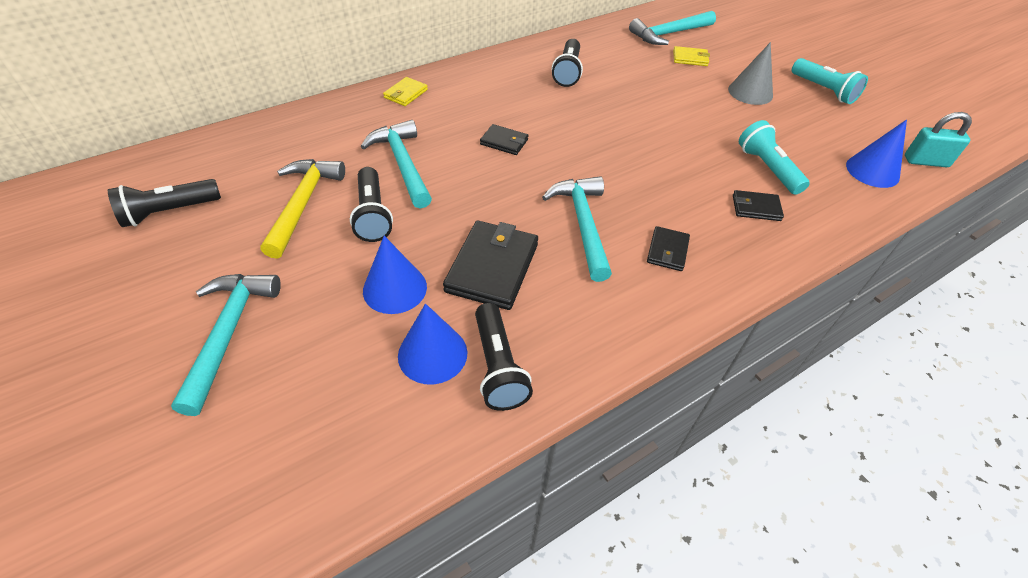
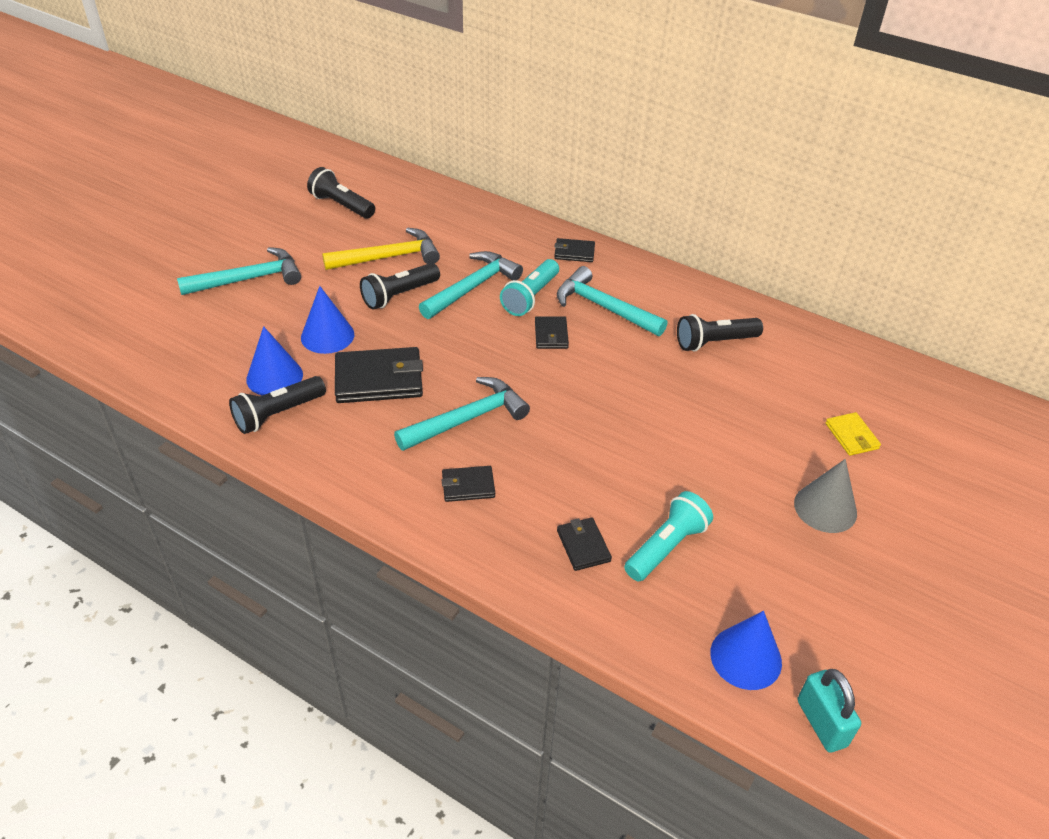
camera: 65 degrees right, 5 degrees down
(406, 94) = (574, 252): yellow wallet -> black wallet
(669, 34) = (893, 404): turquoise hammer -> turquoise hammer (603, 307)
(823, 90) = (908, 588): turquoise flashlight -> turquoise flashlight (531, 297)

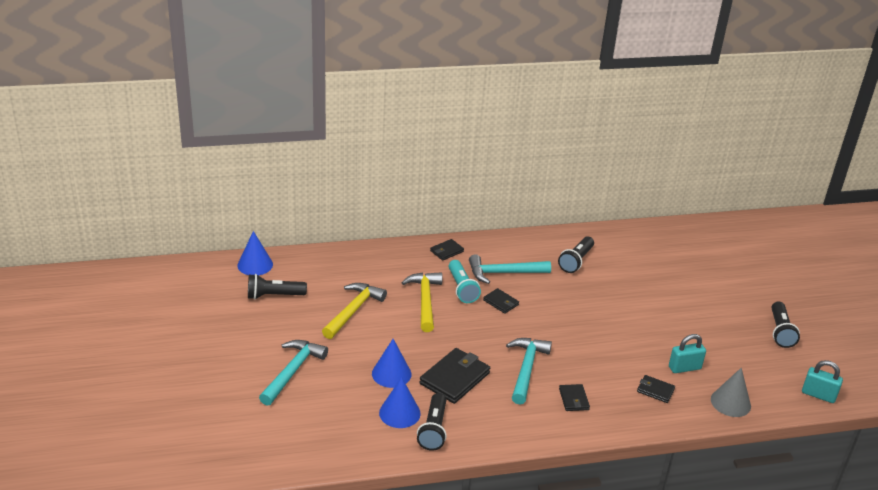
camera: 45 degrees left, 10 degrees down
(399, 295) = (394, 328): black flashlight -> black flashlight (780, 332)
(468, 486) = (574, 399): black wallet -> black wallet turned 45 degrees counterclockwise
(473, 287) = (425, 300): turquoise hammer -> yellow hammer
(666, 547) = (684, 368): turquoise flashlight -> turquoise padlock
(746, 657) = (767, 390): blue cone -> blue cone (255, 265)
(825, 508) = (715, 310): grey cone -> grey cone (730, 402)
(851, 436) = (684, 272): yellow wallet -> none

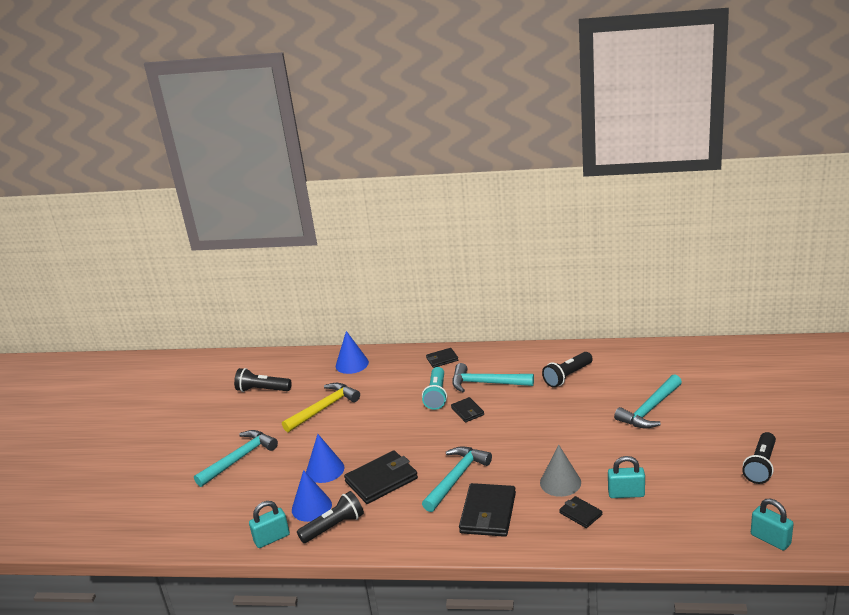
camera: 25 degrees right, 5 degrees down
(255, 265) = (262, 361): blue cone -> blue cone (352, 364)
(377, 449) = (272, 538): none -> turquoise padlock
(425, 300) = (395, 404): yellow hammer -> none
(433, 430) = (334, 526): black flashlight -> black flashlight turned 150 degrees counterclockwise
(574, 399) = (488, 513): black wallet -> black wallet, size x1.86
(665, 288) = (650, 410): none -> turquoise hammer
(730, 402) = (659, 536): grey cone -> grey cone (560, 482)

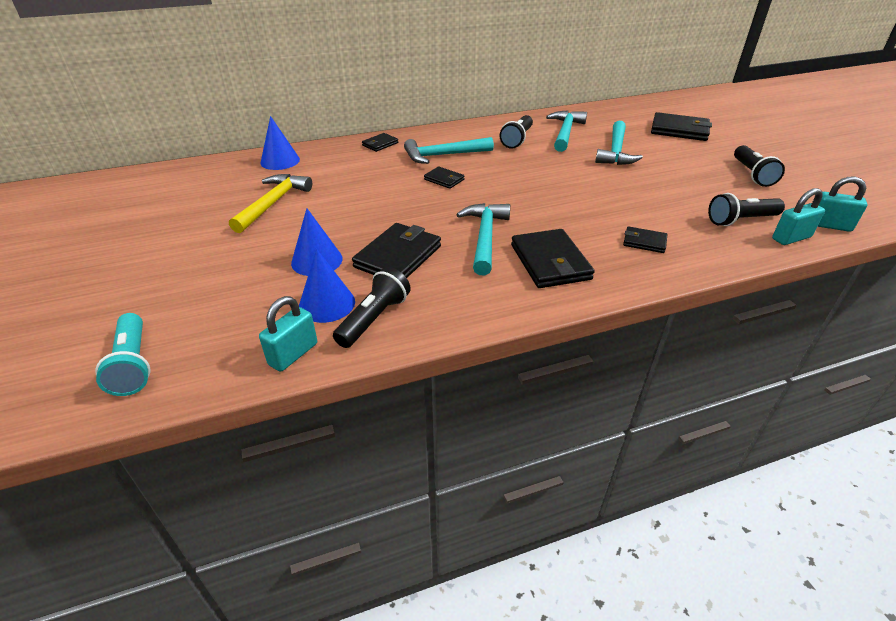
camera: 30 degrees left, 10 degrees up
(239, 458) = (186, 272): turquoise hammer -> turquoise hammer (565, 132)
(262, 390) = (178, 199): black flashlight -> black flashlight (741, 220)
(437, 395) = (399, 172): turquoise flashlight -> turquoise flashlight (133, 364)
(560, 482) = (596, 220): grey cone -> none
(626, 493) = (667, 216): turquoise padlock -> turquoise padlock (791, 238)
(745, 394) = (679, 130): none -> black wallet

